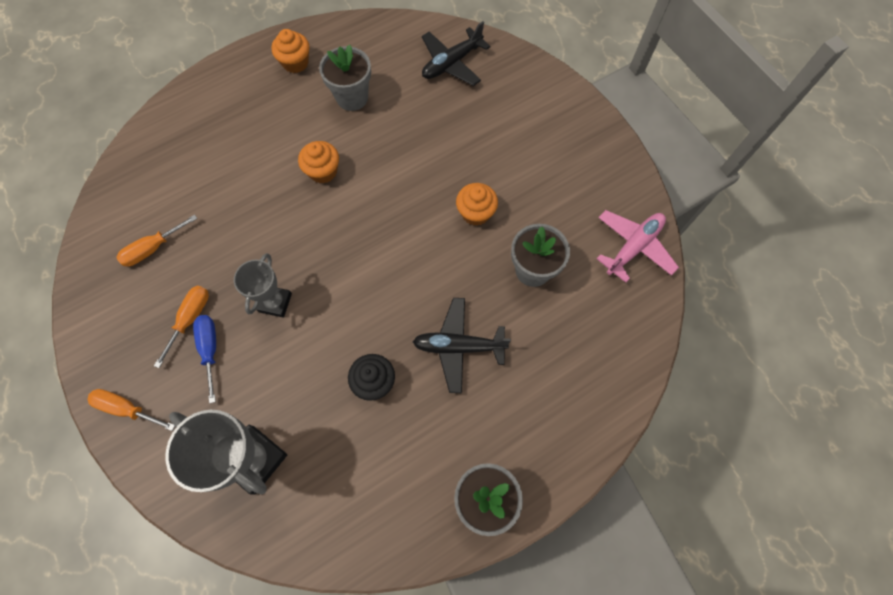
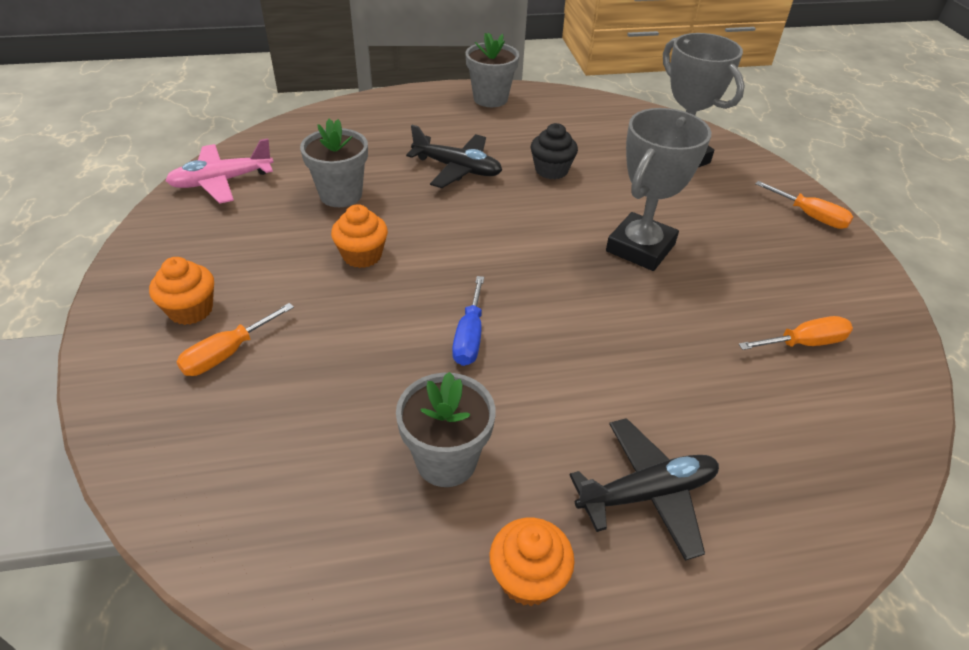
camera: 160 degrees left, 25 degrees down
(190, 319) = (745, 262): orange screwdriver -> orange screwdriver (227, 353)
(210, 349) = (720, 232): blue screwdriver -> blue screwdriver (469, 337)
(275, 302) = (640, 248): grey trophy -> grey trophy, size x1.63
(323, 171) = (539, 361): orange cupcake -> orange cupcake (191, 310)
(452, 63) = (236, 461): black plane -> black plane (647, 494)

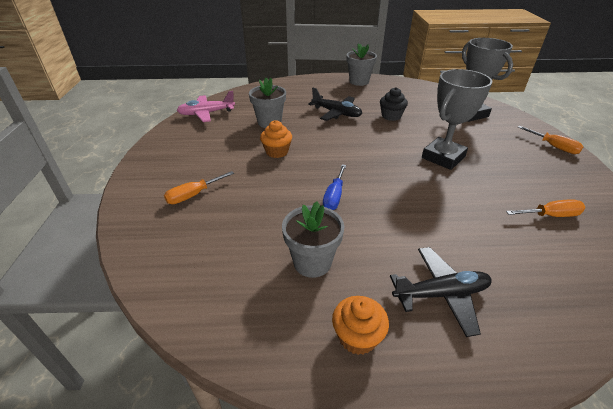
camera: 10 degrees right, 5 degrees down
(191, 310) = (178, 172): orange cupcake -> none

